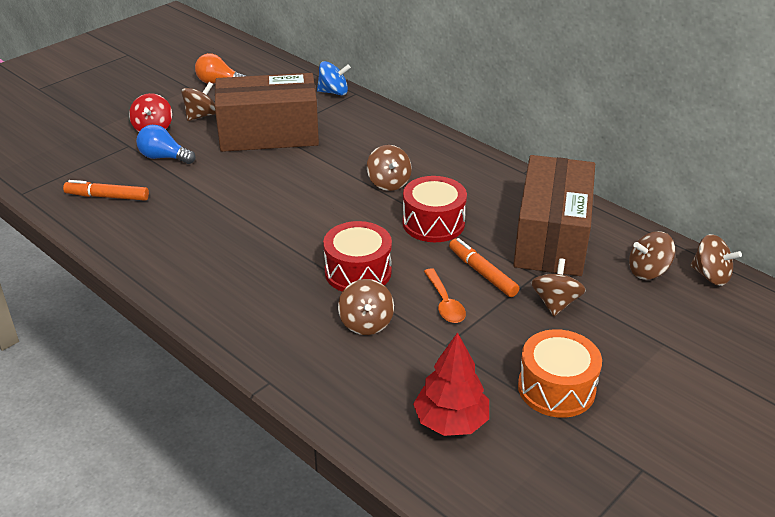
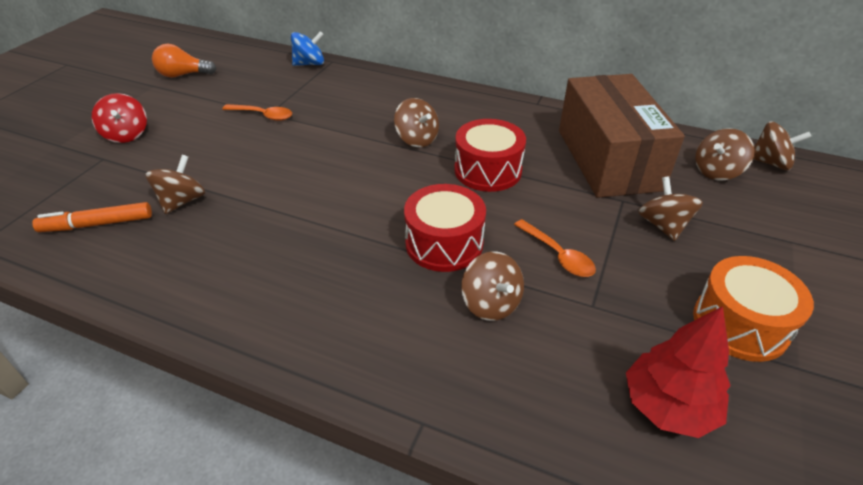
camera: 20 degrees left, 5 degrees up
(164, 157) = (152, 163): blue light bulb -> none
(201, 115) = (178, 110): brown spinning top -> brown spinning top (182, 201)
(269, 134) = (263, 115): brown box -> orange spoon
(482, 273) = (571, 211): orange marker -> none

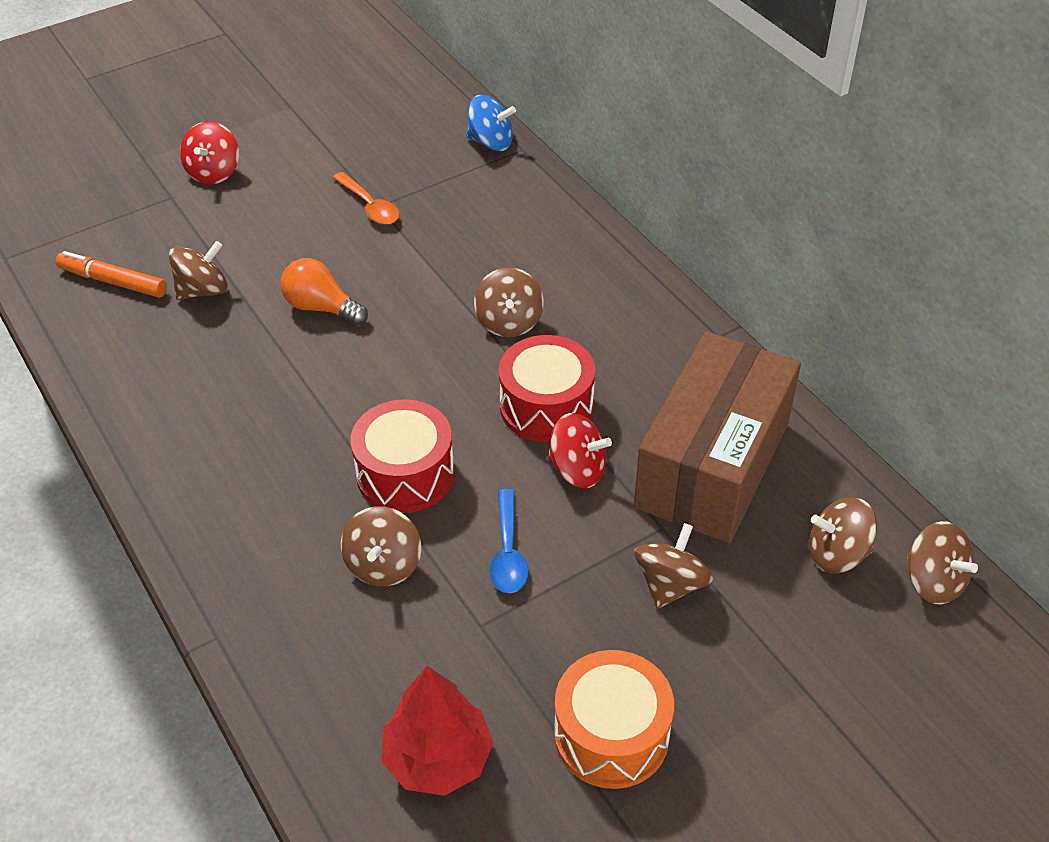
camera: 35 degrees right, 5 degrees up
(183, 75) = (333, 102): orange light bulb -> orange light bulb (321, 307)
(543, 193) = (577, 470): none -> red spinning top
(558, 255) = (508, 552): orange spoon -> blue spoon

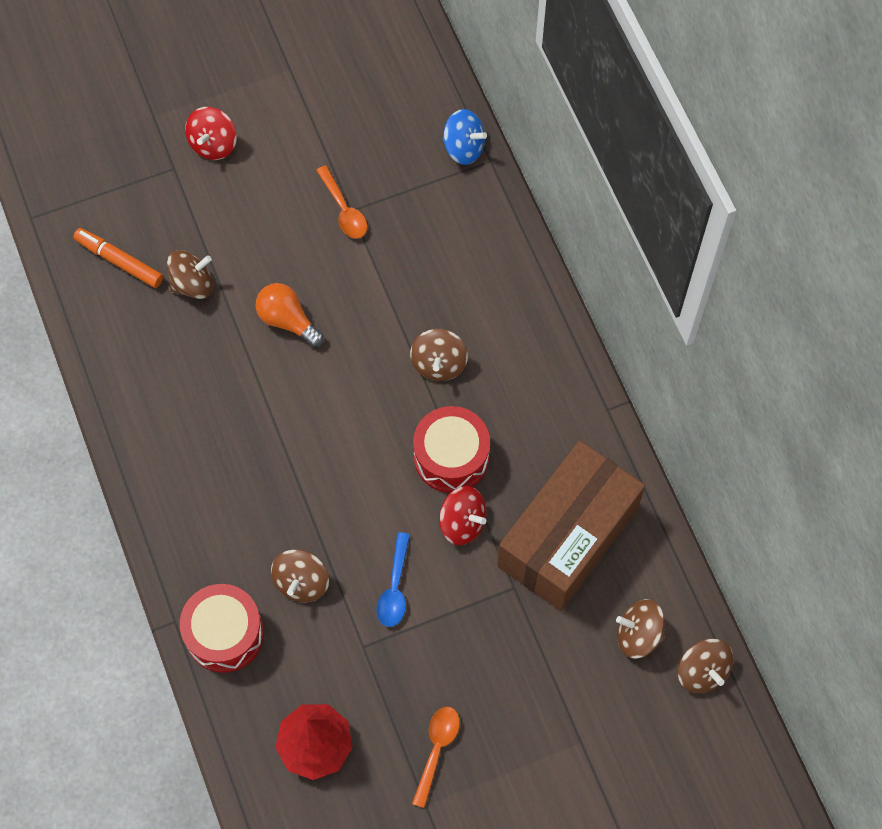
camera: 10 degrees right, 20 degrees up
(405, 474) = (330, 502): red drum -> red drum (224, 634)
(611, 735) = (436, 750): orange drum -> orange spoon
(670, 584) = (508, 638): brown spinning top -> none

